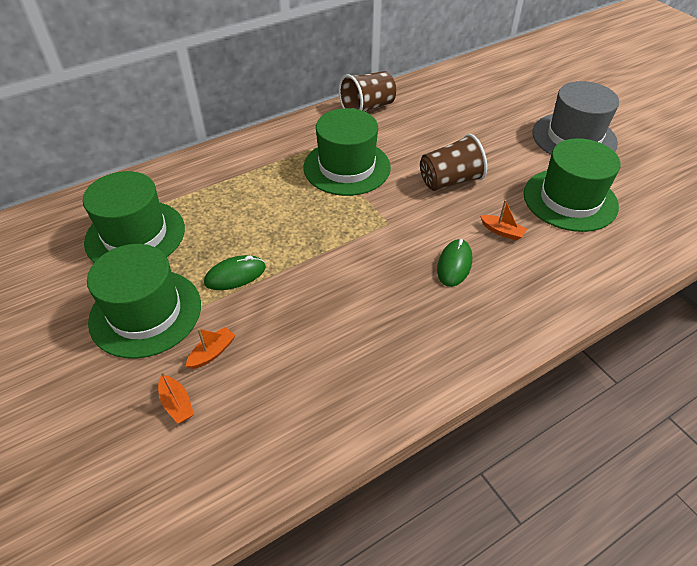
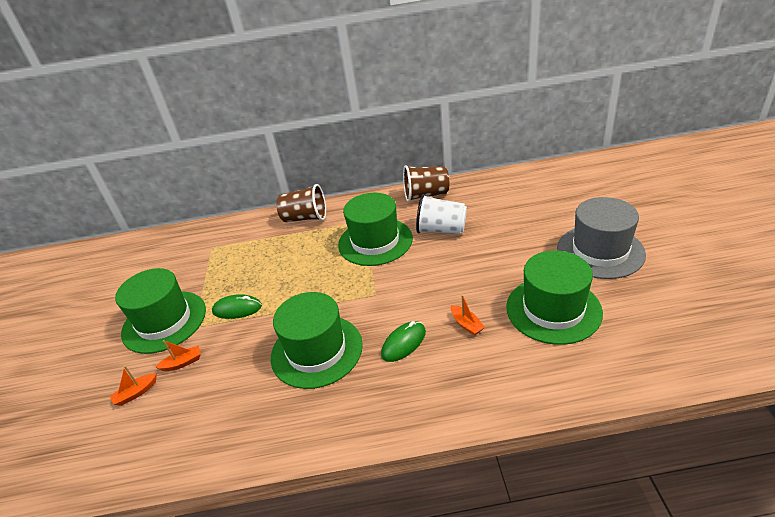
camera: 30 degrees right, 10 degrees down
(135, 235) = (197, 264): green hat -> green hat (316, 350)
(177, 404) = (136, 393): orange boat -> orange boat turned 60 degrees clockwise
(411, 143) = (441, 230): none -> white cup
(450, 181) = (451, 269): brown cup -> brown cup (305, 218)

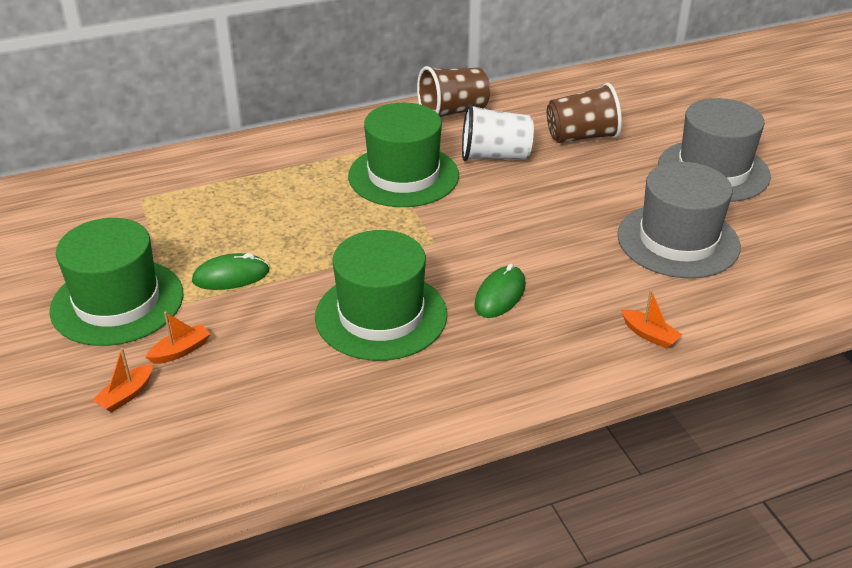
camera: 20 degrees left, 0 degrees up
(305, 218) = (278, 150): brown cup -> brown cup (581, 137)
(466, 324) = (574, 266): orange boat -> orange boat (649, 335)
(553, 309) = (678, 240): green hat -> grey hat

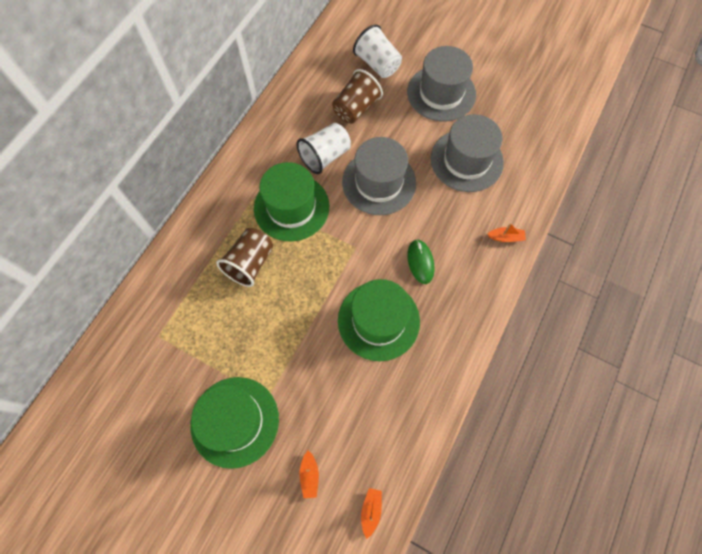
camera: 40 degrees left, 30 degrees up
(181, 351) = (305, 425): orange boat -> orange boat (371, 510)
(231, 276) = (276, 354): green mouse -> none
(452, 112) = (268, 133): brown cup -> brown cup (250, 263)
(533, 205) = (379, 182): none -> grey hat
(654, 115) = (377, 64): none -> white cup

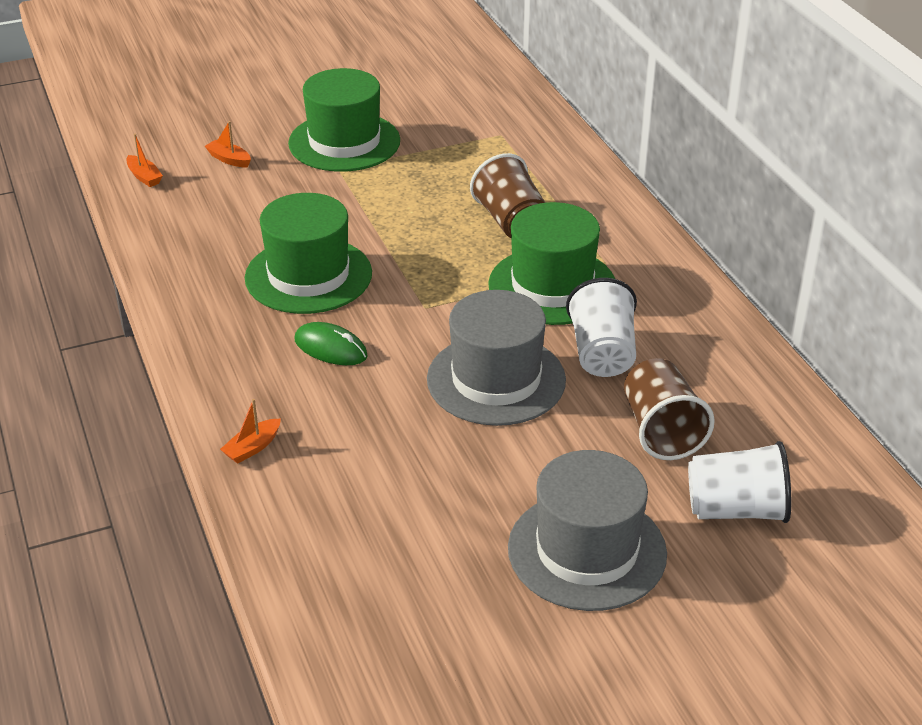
camera: 130 degrees right, 30 degrees down
(466, 160) = (421, 492): grey hat -> none

